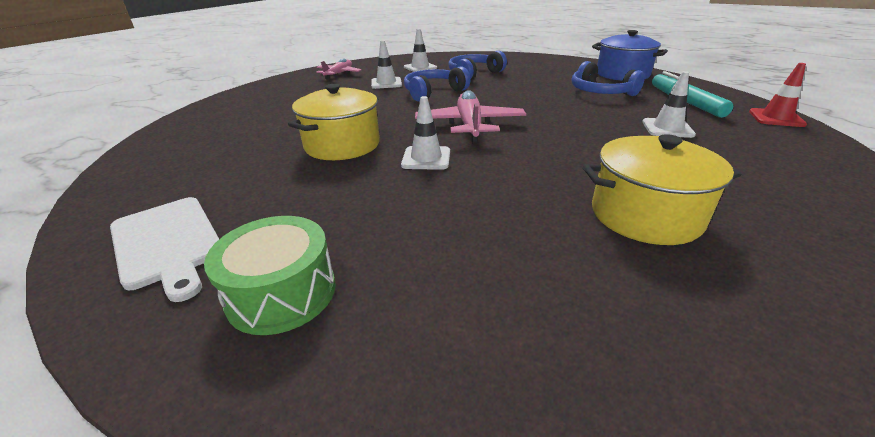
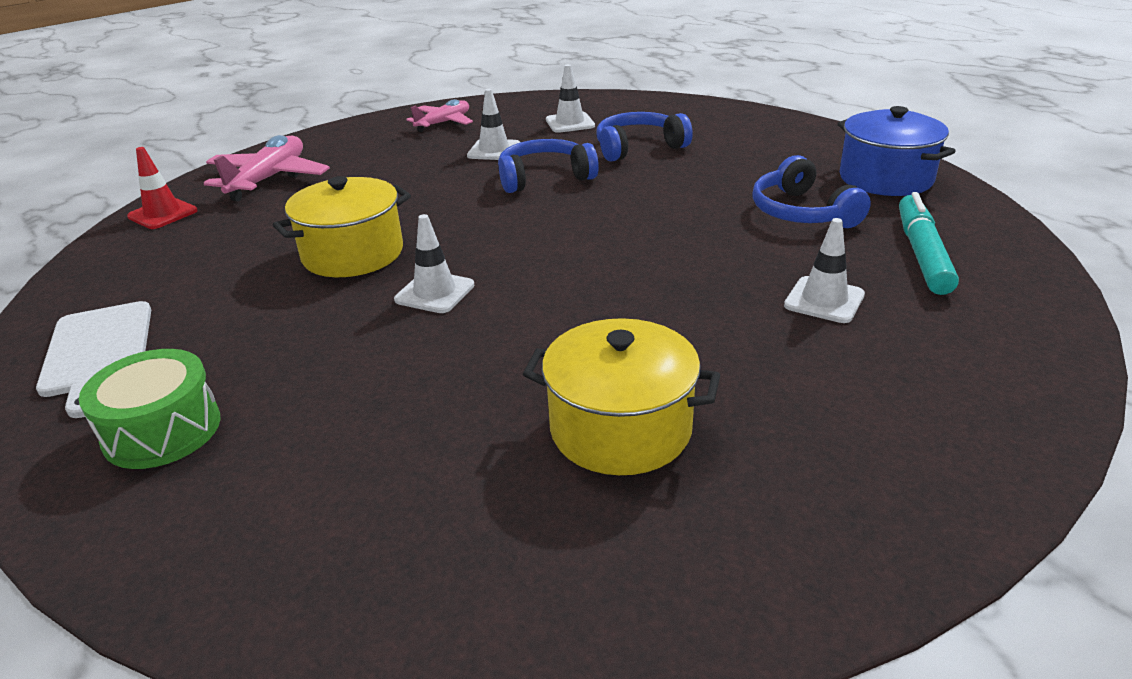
camera: 20 degrees right, 0 degrees up
(470, 126) = (538, 248): pink plane -> pink plane (269, 179)
(776, 118) = (1040, 311): red traffic cone -> red traffic cone (163, 214)

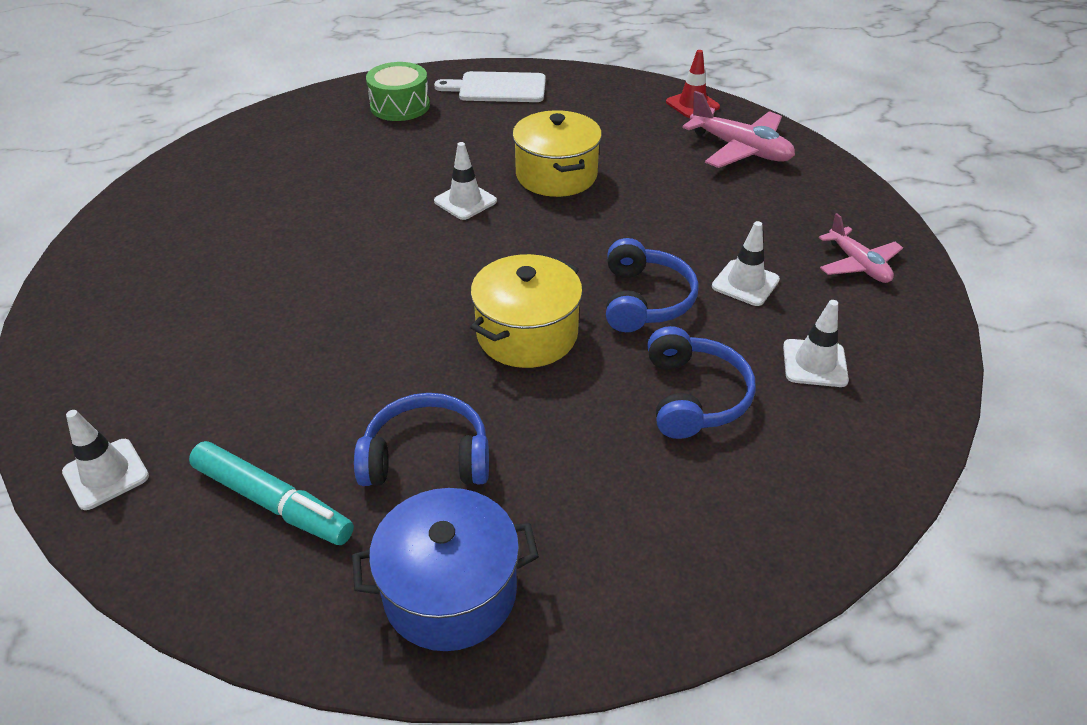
camera: 110 degrees right, 10 degrees up
(620, 429) = (246, 239): yellow pot -> yellow pot (527, 334)
(824, 300) = (272, 387): white traffic cone -> white traffic cone (106, 474)

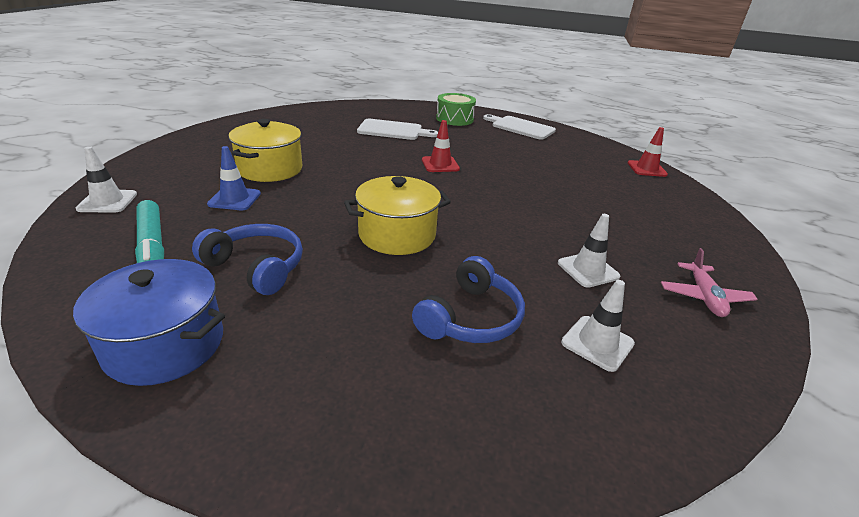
camera: 30 degrees right, 10 degrees down
(275, 381) = (234, 199): none -> blue traffic cone
(341, 164) = (393, 130): none -> white cutting board
(465, 201) = (440, 164): white traffic cone -> red traffic cone
(556, 175) = (511, 171): yellow pot -> yellow pot (270, 169)
(645, 300) = (498, 249): blue headphones -> none
(740, 149) = (661, 200): pink plane -> none

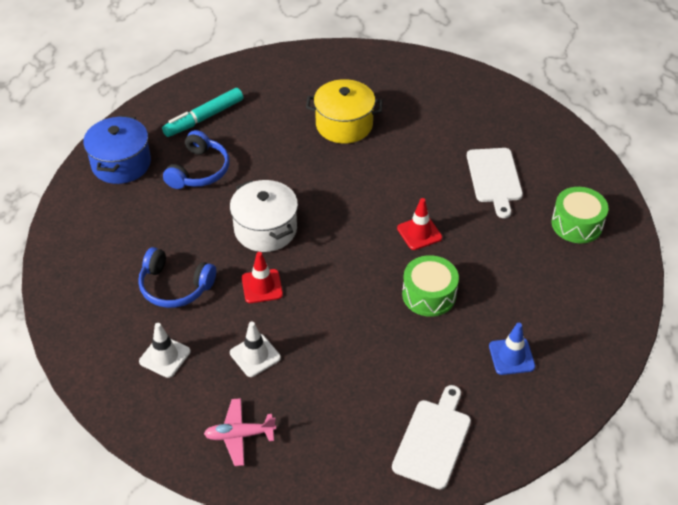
camera: 80 degrees right, 15 degrees up
(107, 201) = (252, 71): white traffic cone -> none
(234, 199) = (283, 126): blue traffic cone -> blue traffic cone (511, 356)
(397, 235) = (265, 229): yellow pot -> white pot
(512, 173) = (429, 295): none -> green drum
(520, 127) = (594, 294): white cutting board -> white cutting board (433, 440)
(646, 169) = (521, 432): red traffic cone -> red traffic cone (262, 286)

